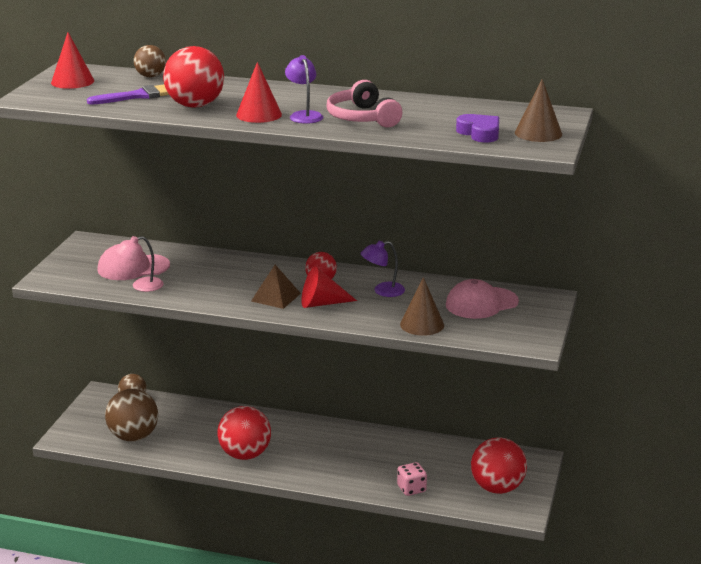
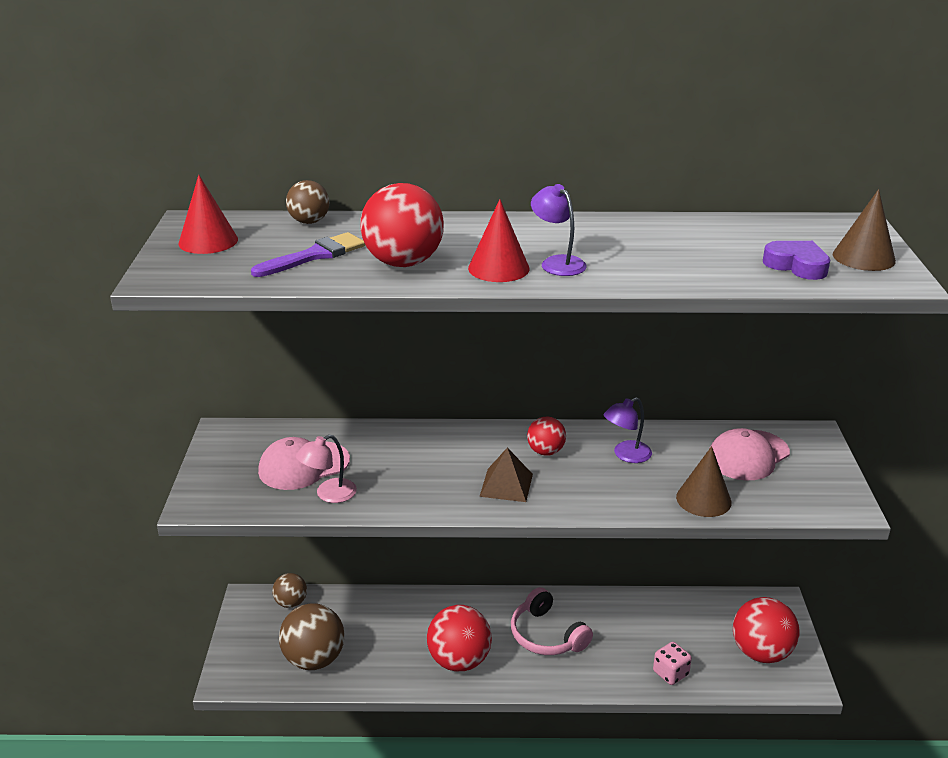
camera: 15 degrees left, 5 degrees up
(322, 303) = (567, 486): red cone -> none
(362, 118) = (633, 258): pink headphones -> pink headphones (546, 635)

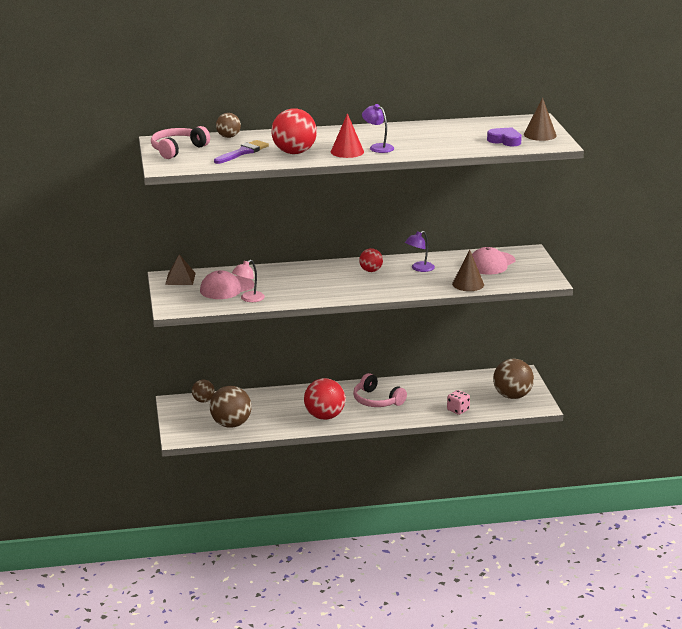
camera: 10 degrees left, 5 degrees down
(208, 241) = (177, 149): red cone -> pink headphones
(506, 485) = (352, 287): brown pyramid -> brown pyramid (180, 279)
(761, 652) = (512, 396): red ball -> brown ball

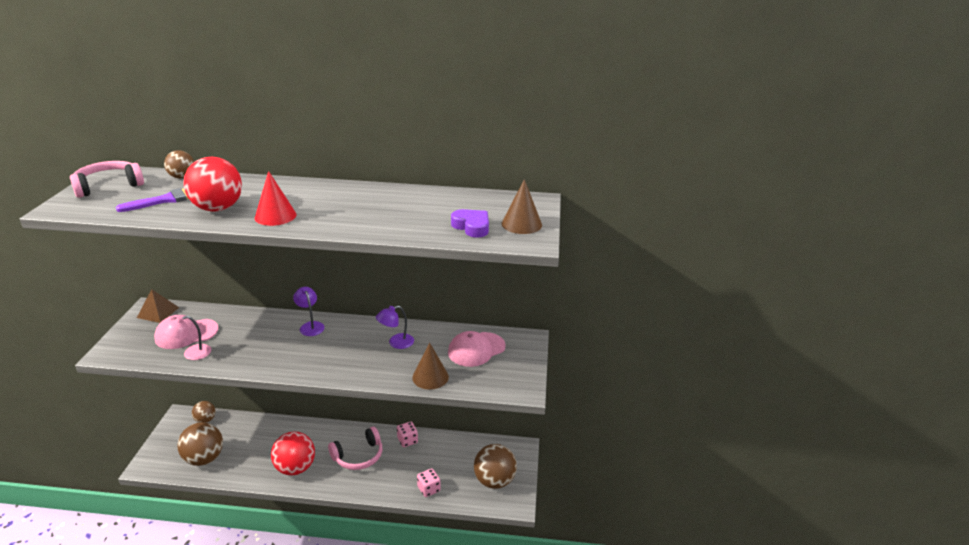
camera: 15 degrees right, 5 degrees up
(371, 271) = (345, 336): red ball -> none
(376, 400) = (358, 456): pink headphones -> pink headphones turned 90 degrees counterclockwise
(378, 147) = (316, 214): purple lamp -> purple lamp (310, 326)
(413, 384) = (407, 440): none -> pink dice

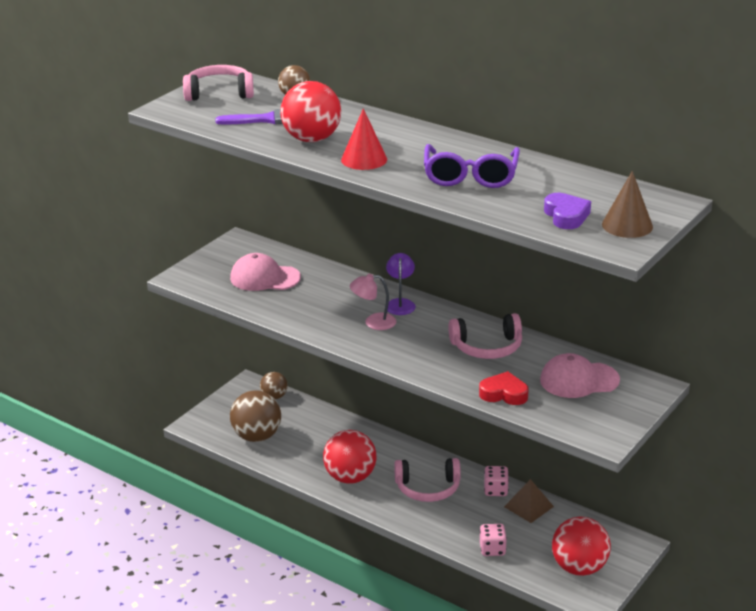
camera: 30 degrees right, 0 degrees up
(158, 312) = (245, 248): brown pyramid -> brown pyramid (528, 506)
(191, 354) = (261, 300): pink lamp -> pink lamp (373, 322)
(374, 211) = (470, 176): none -> purple glasses
(396, 343) = (487, 347): purple lamp -> pink headphones
(430, 377) = (504, 394): brown cone -> red heart
(494, 481) = (579, 568): brown ball -> red ball

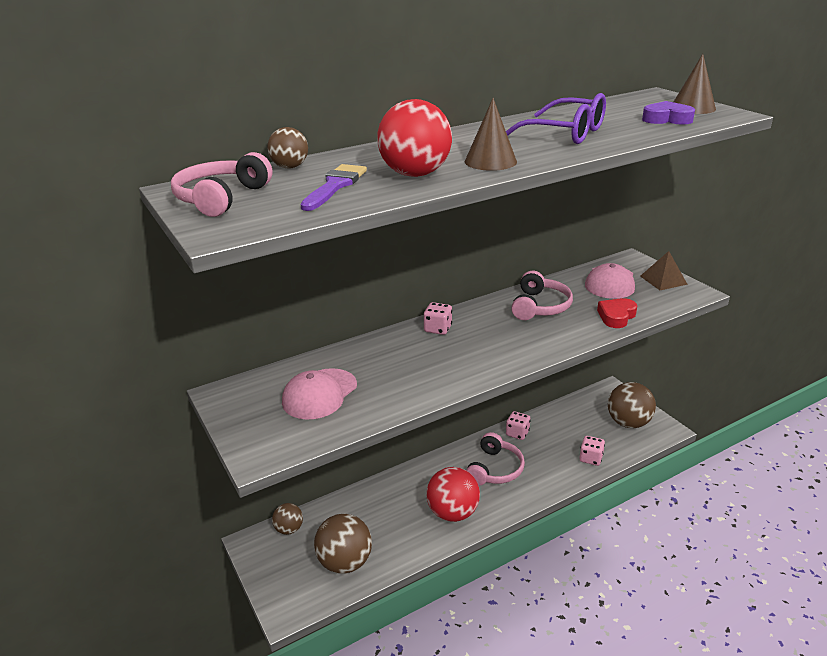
camera: 65 degrees left, 0 degrees up
(364, 159) = (490, 161): red cone -> brown cone
(373, 322) = (460, 350): pink lamp -> none
(400, 303) = (438, 329): purple lamp -> pink dice
(528, 506) = (546, 423): brown pyramid -> brown pyramid (663, 280)
(579, 568) = (628, 423): red ball -> brown ball

